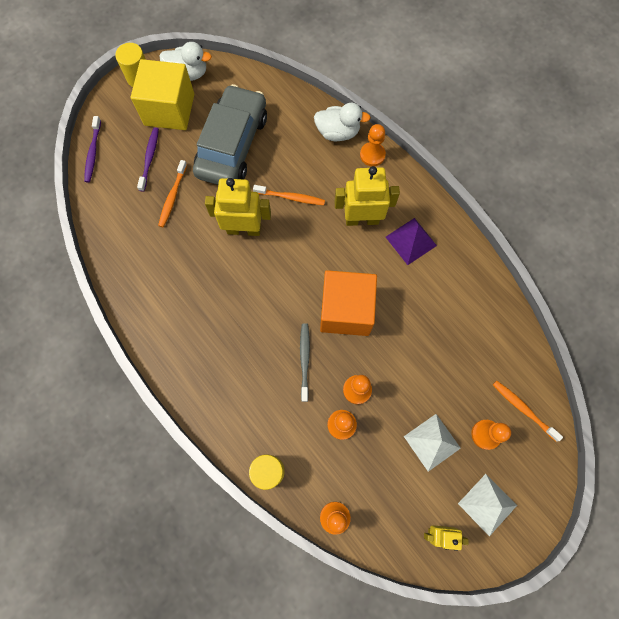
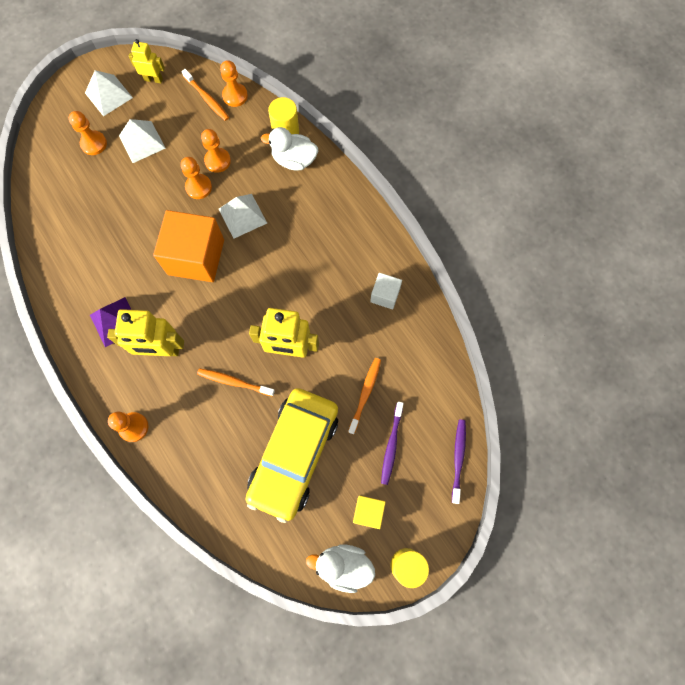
camera: 175 degrees left, 0 degrees up
(154, 287) = (385, 295): none -> white cube
(169, 109) = (368, 512): yellow cube -> yellow cube, size x0.49
(232, 145) = (294, 455): grey car -> yellow car
(304, 360) = (242, 216): grey toothbrush -> white pyramid
(338, 132) = (168, 461): white duck -> white duck (294, 160)
(523, 409) = (54, 160): orange toothbrush -> orange toothbrush (207, 98)

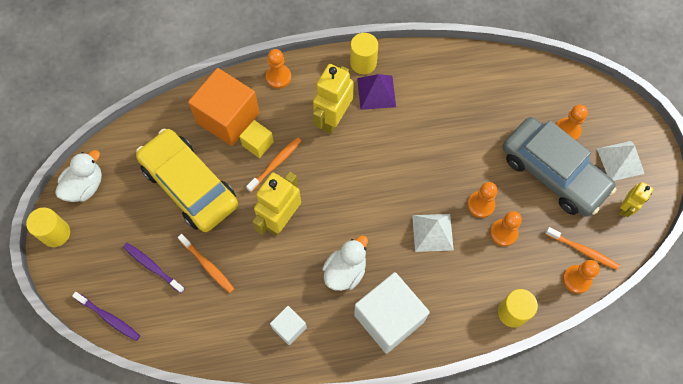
camera: 115 degrees right, 5 degrees down
(84, 349) = (363, 63): none -> yellow cylinder
(142, 141) = (553, 172): white pyramid -> grey car
(196, 257) = (408, 176): orange cube -> orange cube (228, 118)
(207, 98) = (583, 250): orange toothbrush -> orange toothbrush turned 135 degrees counterclockwise
(294, 160) = (475, 306): white duck -> white duck (345, 271)
(336, 220) = (389, 318): none -> white cube
(368, 512) = (112, 223): yellow cube -> yellow cube (258, 144)

